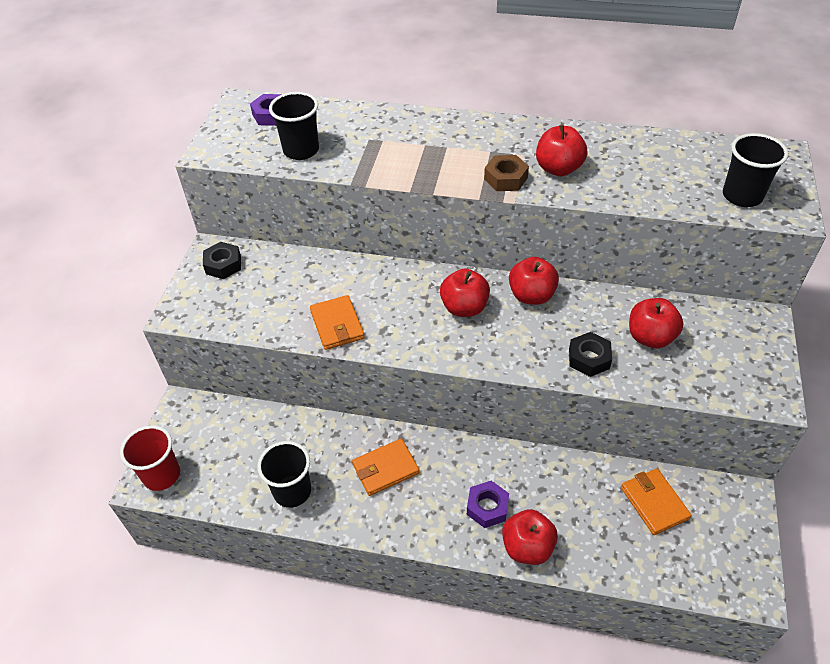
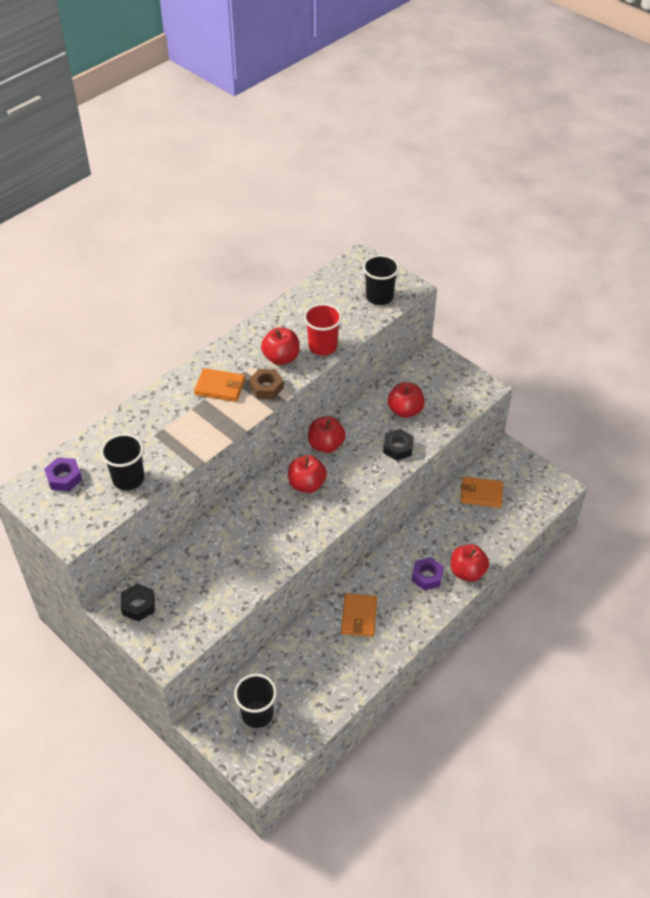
camera: 60 degrees left, 0 degrees up
(162, 475) = (260, 761): red cup -> red cup (322, 346)
(292, 491) = (336, 681): black cup -> black cup (257, 714)
(337, 325) = (263, 561): orange wallet -> orange wallet (220, 387)

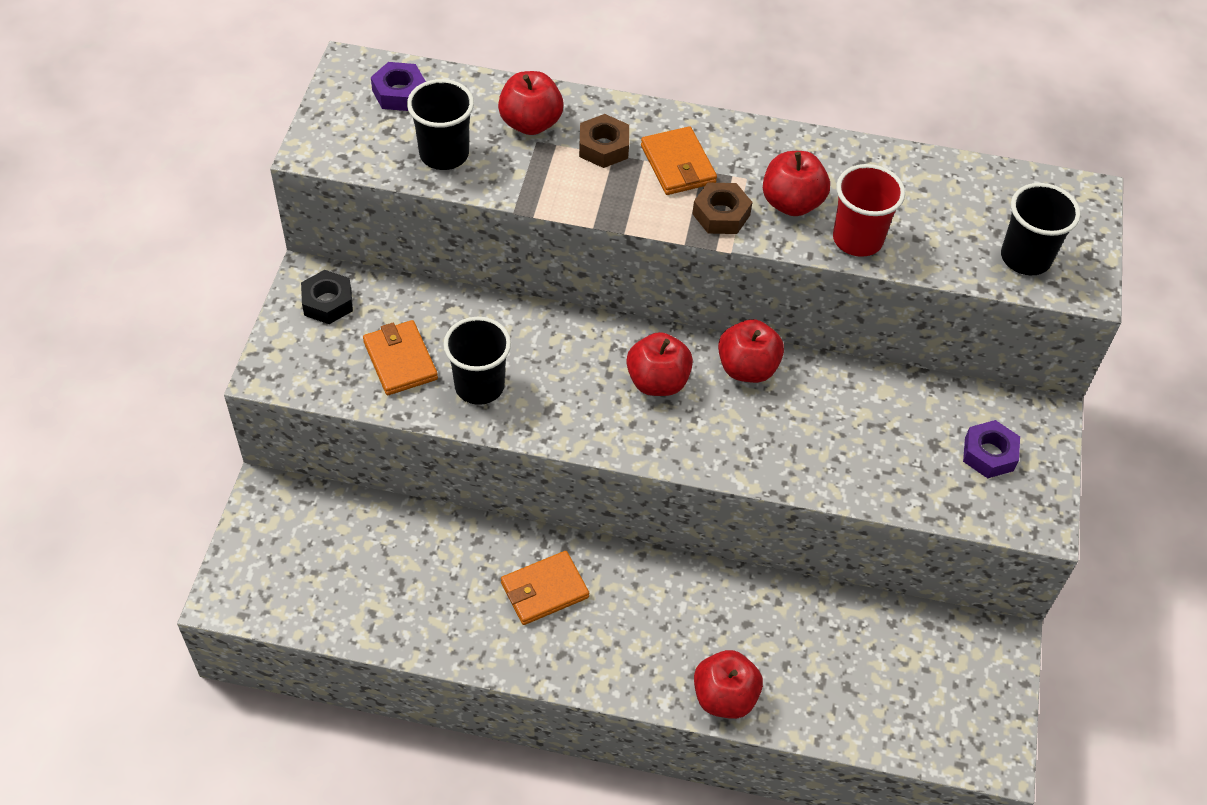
camera: 55 degrees right, 5 degrees up
(182, 410) = (603, 147): none -> brown nut
(257, 714) = (313, 547): black cup -> black cup (479, 386)
(398, 448) = (816, 460): black nut -> none
(405, 410) = (897, 434): red apple -> red apple (530, 123)
(427, 576) = (676, 645): purple nut -> purple nut (989, 454)
(481, 494) = (888, 646): orange wallet -> orange wallet (400, 360)

